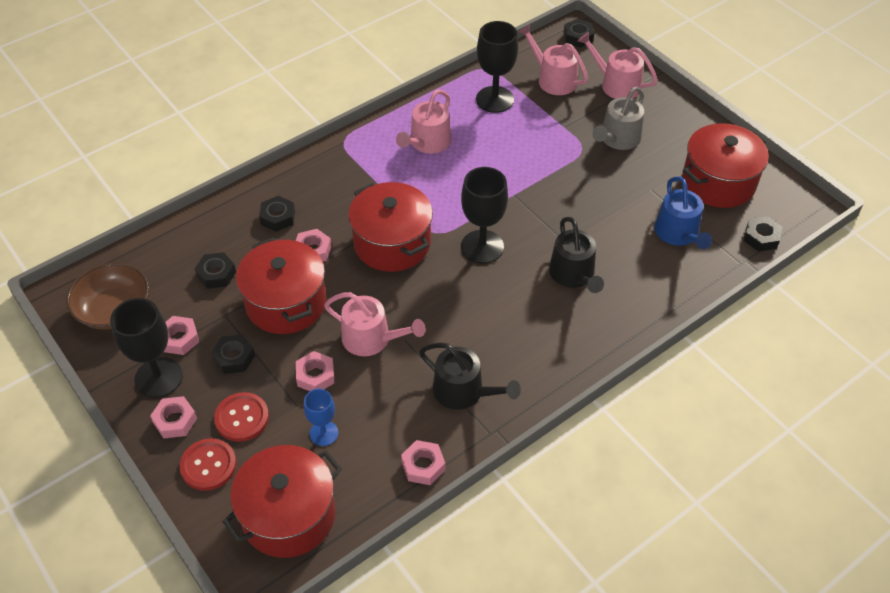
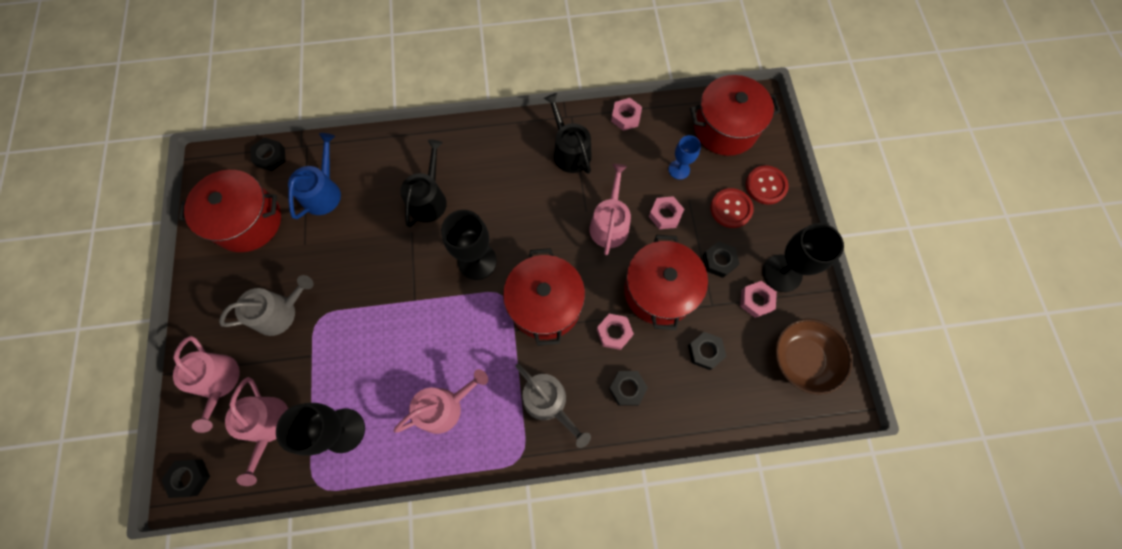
camera: 150 degrees left, 20 degrees up
(175, 420) = (779, 230): pink nut -> none
(342, 180) = (548, 402): none -> grey watering can
(372, 339) = (609, 224): pink watering can -> pink watering can turned 45 degrees clockwise

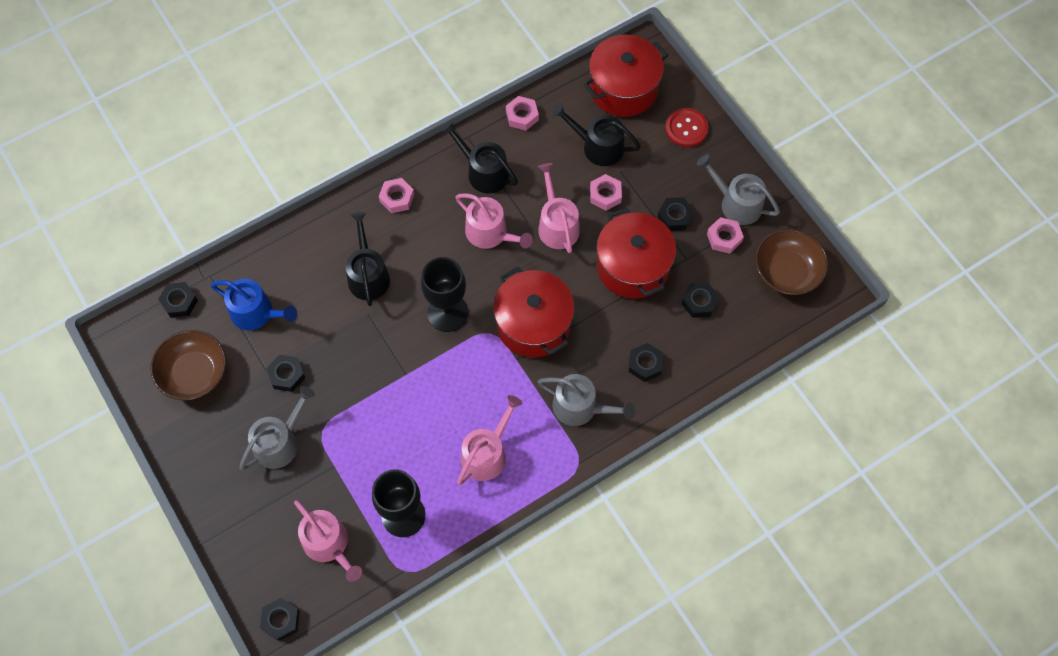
camera: 25 degrees left, 5 degrees down
(219, 382) = (257, 529): pink watering can -> pink watering can (490, 233)
(248, 221) = (194, 373): red pot -> brown bowl
(318, 256) = (287, 375): none -> black nut
(324, 192) = (256, 313): blue watering can -> blue watering can turned 120 degrees clockwise
(614, 332) = (609, 321): pink nut -> pink nut (397, 198)
(679, 169) = (598, 146): blue goblet -> black watering can
(731, 209) = (664, 163): red button -> none
(782, 273) = (736, 203): black goblet -> grey watering can

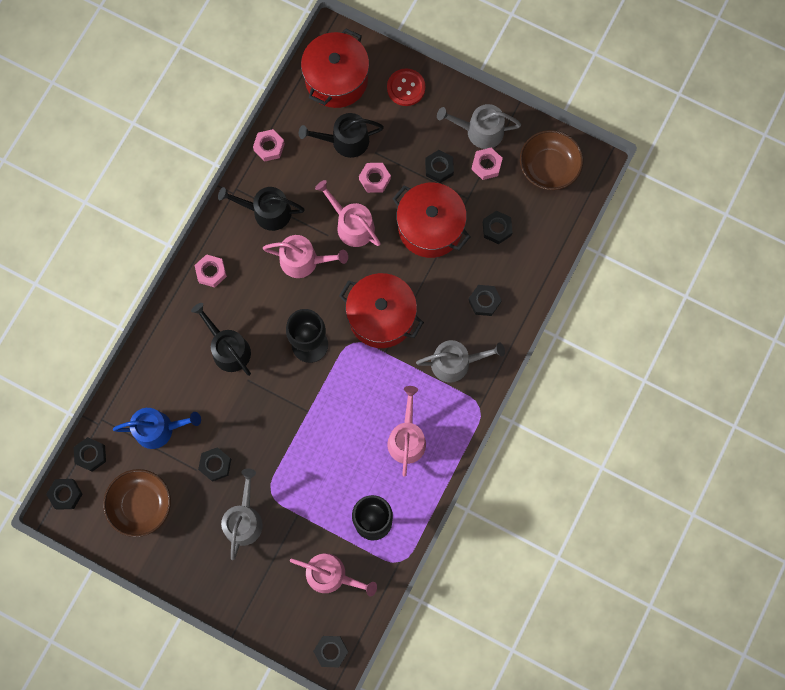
camera: 30 degrees left, 10 degrees up
(133, 325) = (65, 494): none -> black nut

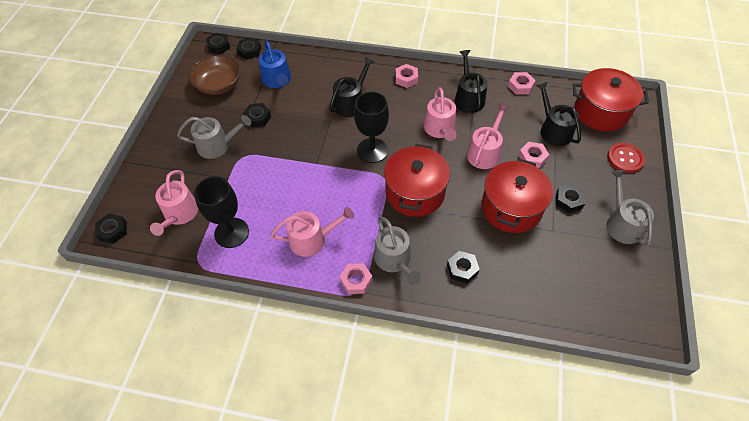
camera: 75 degrees right, 20 degrees down
(486, 165) = (593, 237): pink nut -> pink nut (356, 280)
(497, 229) = (537, 261): black nut -> none
(549, 167) = (623, 291): brown bowl -> none

